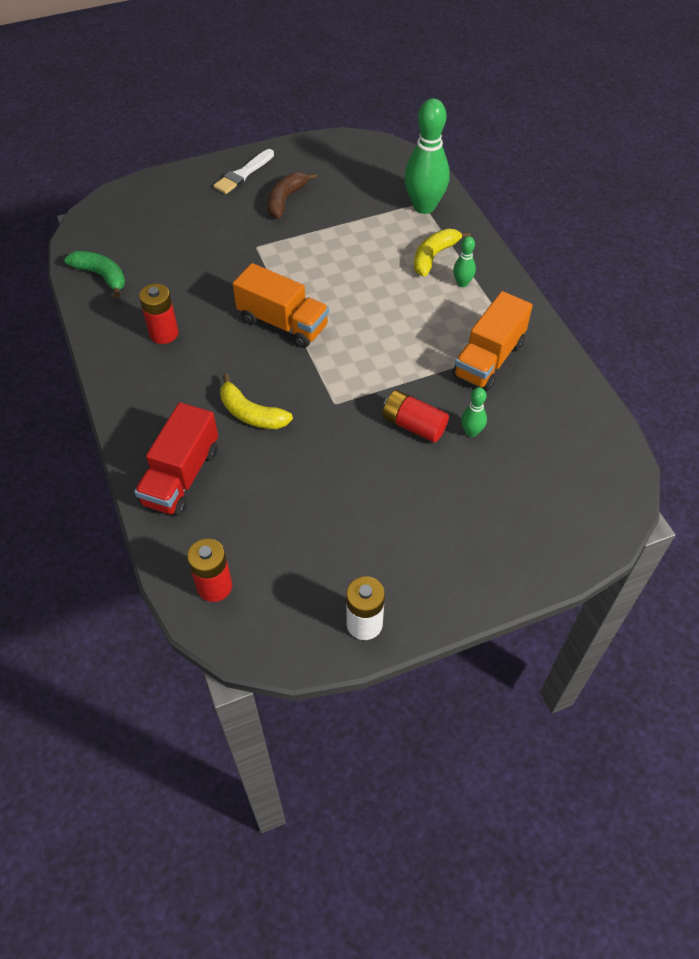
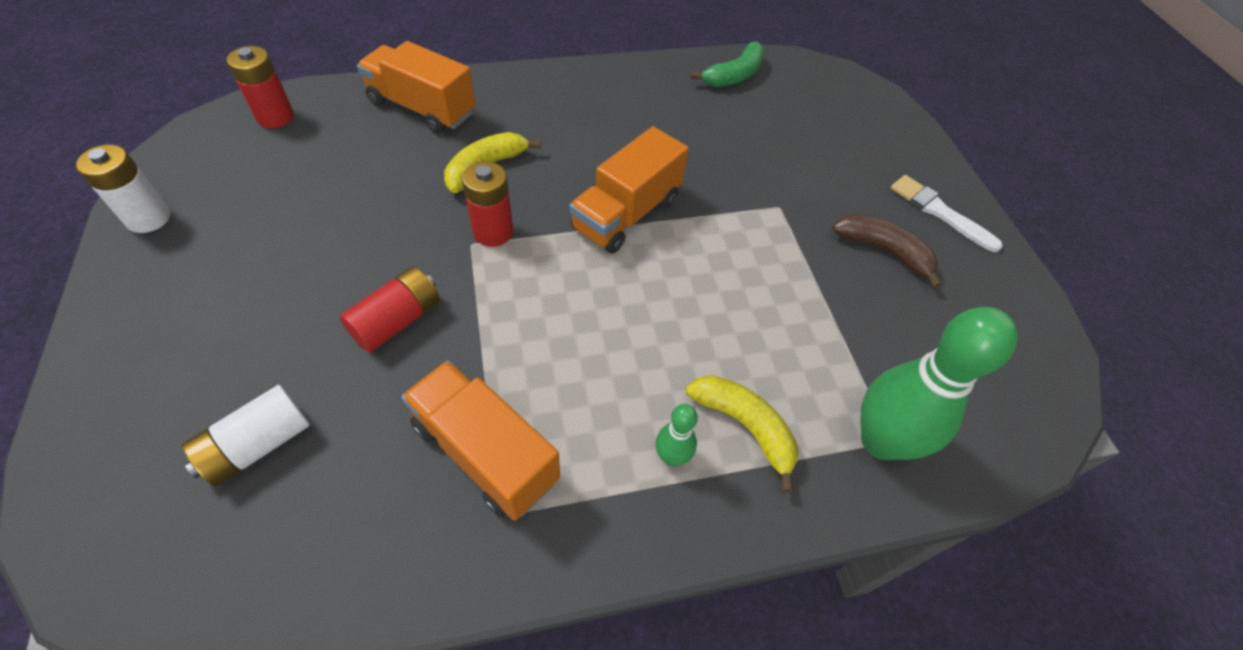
camera: 95 degrees right, 0 degrees up
(164, 333) = (632, 113): red battery -> red battery (493, 232)
(181, 476) = (422, 108): red truck -> orange truck
(471, 432) = (352, 389): green bowling pin -> none
(524, 464) = (258, 445): none -> white battery

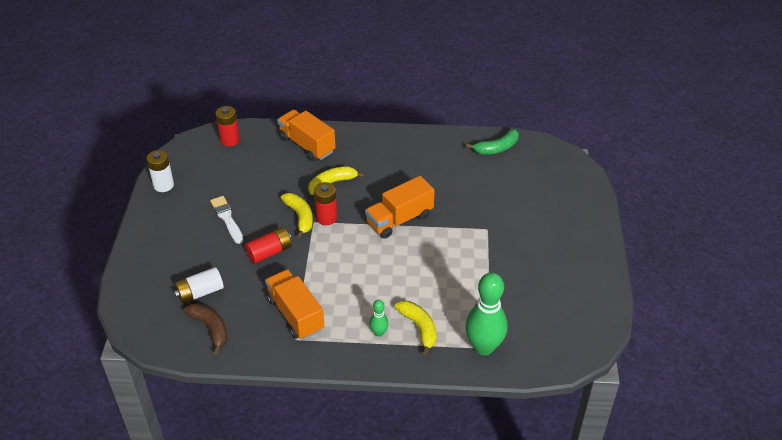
camera: 20 degrees right, 10 degrees down
(442, 238) = (300, 217): none -> yellow banana
(883, 251) = (535, 262): brown banana -> brown banana (210, 328)
(939, 212) = (581, 247): white brush -> white brush (227, 218)

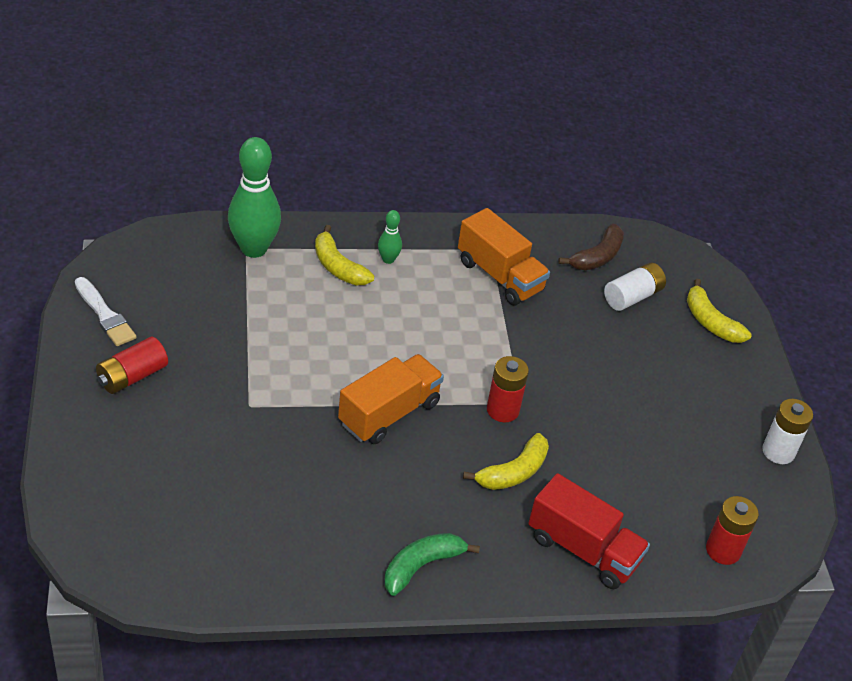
camera: 165 degrees right, 0 degrees up
(210, 328) = (597, 256): brown banana -> brown banana turned 90 degrees counterclockwise
(227, 218) = (651, 401): white brush -> white brush (105, 315)
(269, 252) = (566, 353): red battery -> red battery (132, 376)
(300, 217) = (543, 409): yellow banana -> yellow banana (710, 322)
(307, 145) = (583, 550): orange truck -> red truck
(496, 148) = (231, 569): green banana -> green banana (421, 566)

